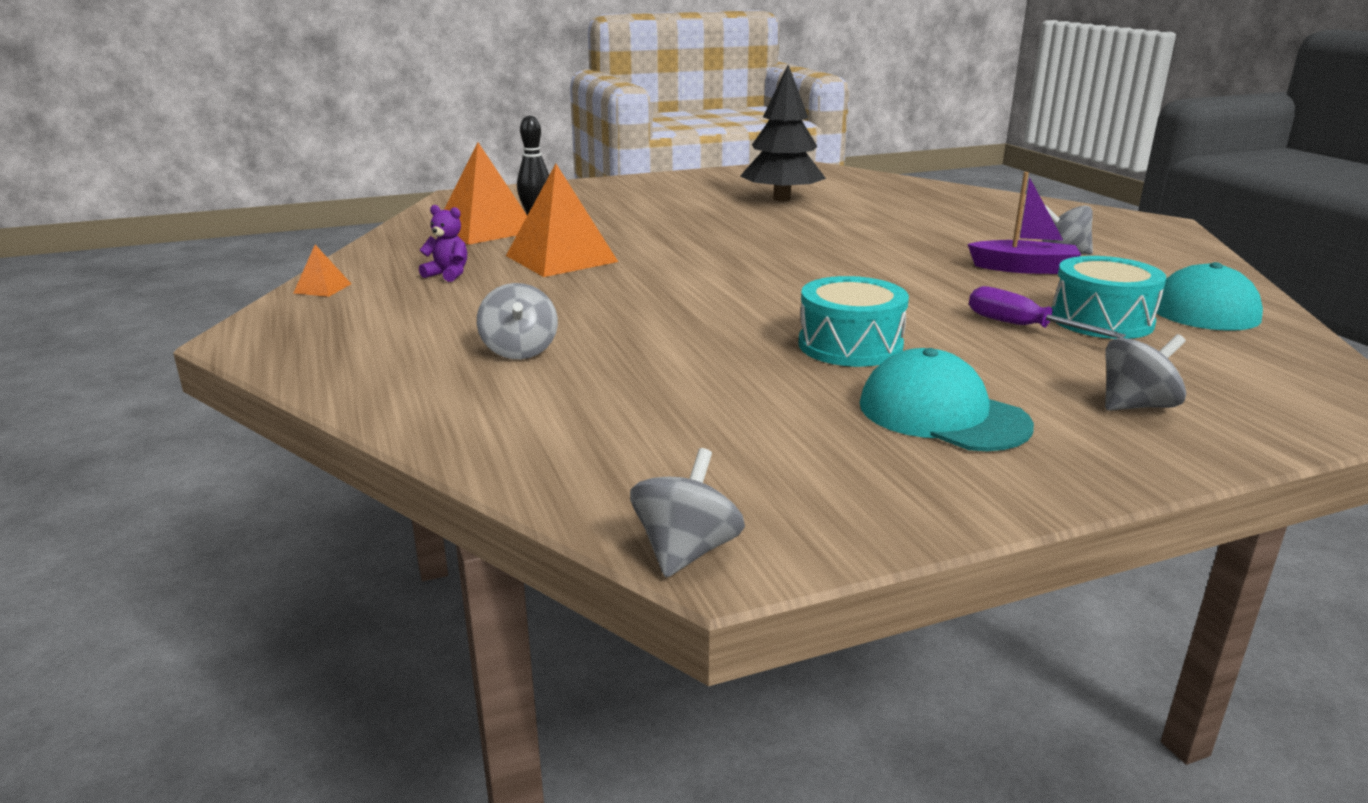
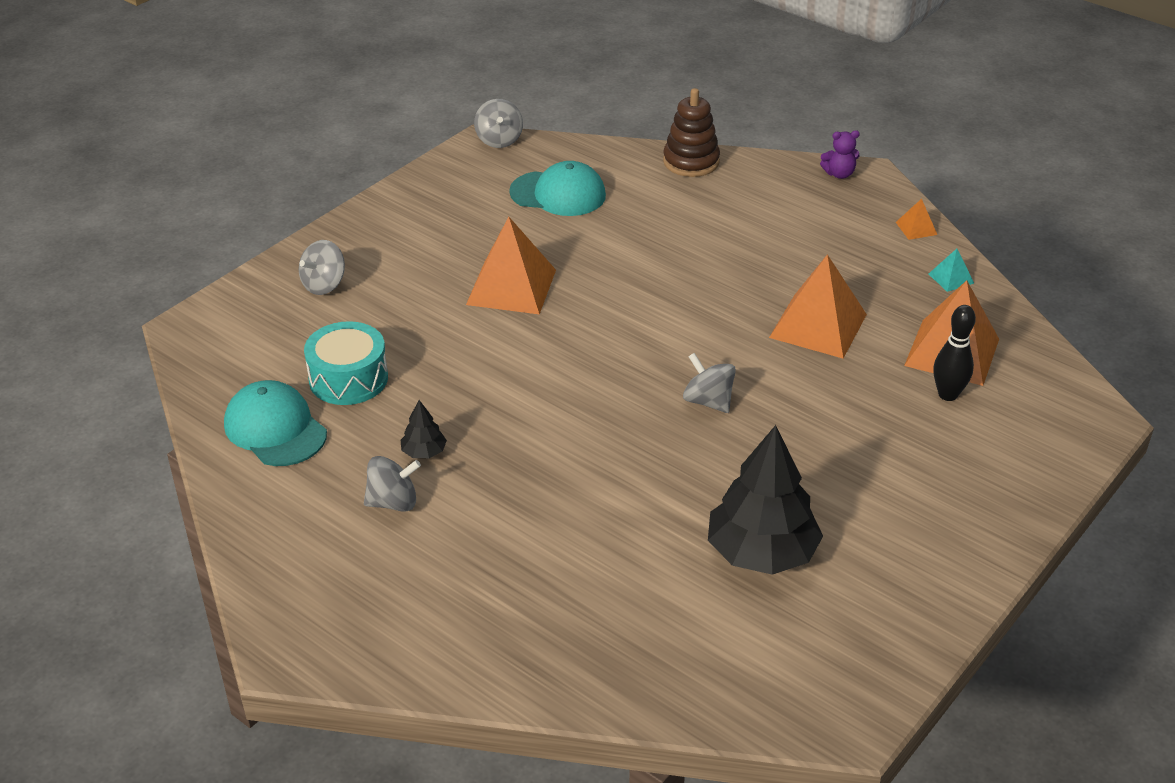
camera: 150 degrees right, 15 degrees up
(384, 257) = (951, 278): none -> turquoise pyramid
(416, 411) = (691, 162): none -> brown stacking toy
(448, 274) = (864, 273): purple teddy bear -> purple teddy bear (839, 174)
(519, 350) = (701, 216): grey spinning top -> grey spinning top (708, 401)
(850, 345) = (511, 287): turquoise drum -> orange pyramid
(942, 414) = (429, 243): turquoise cap -> turquoise cap (558, 194)
(1022, 327) = (405, 349): purple screwdriver -> none
(1024, 268) = (424, 452): purple boat -> black tree

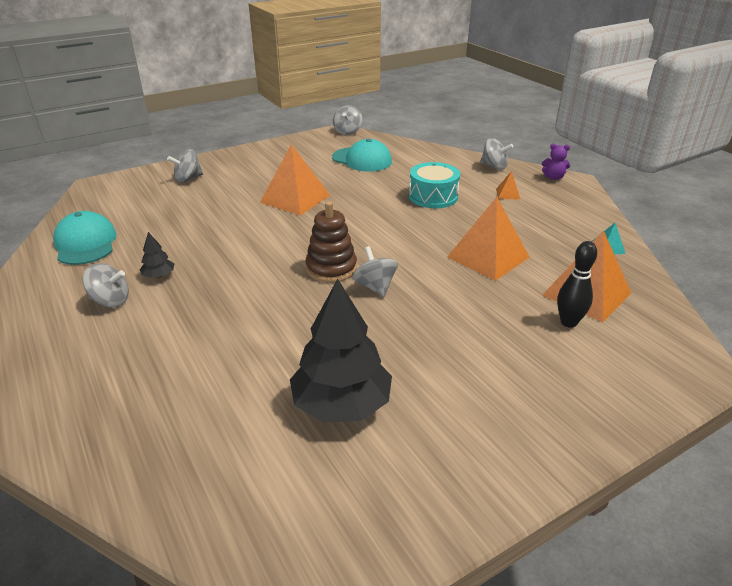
camera: 20 degrees right, 5 degrees down
(348, 379) = (154, 226): turquoise drum -> turquoise drum (433, 196)
(691, 162) = (456, 157): brown stacking toy -> brown stacking toy (331, 268)
(751, 169) = (494, 166): none -> grey spinning top
(916, 228) = (595, 214): orange pyramid -> orange pyramid (507, 194)

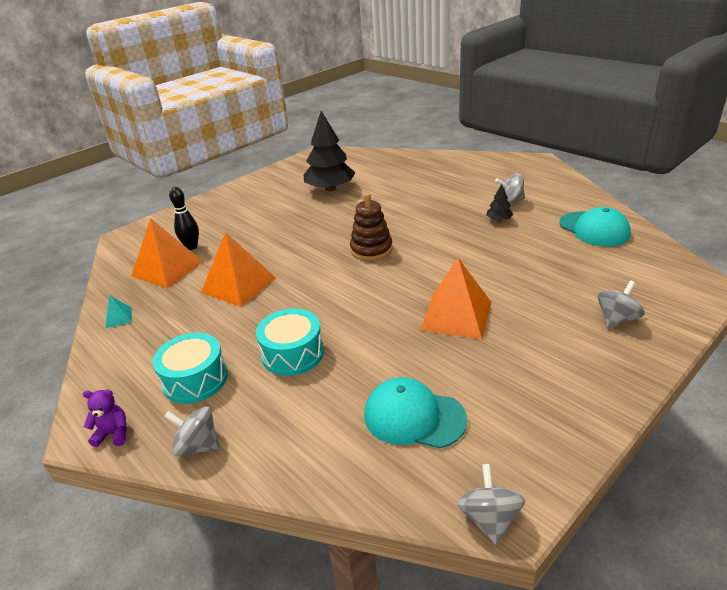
camera: 170 degrees right, 0 degrees up
(375, 287) = (331, 243): grey spinning top -> none
(507, 194) = (195, 379): orange pyramid -> turquoise drum

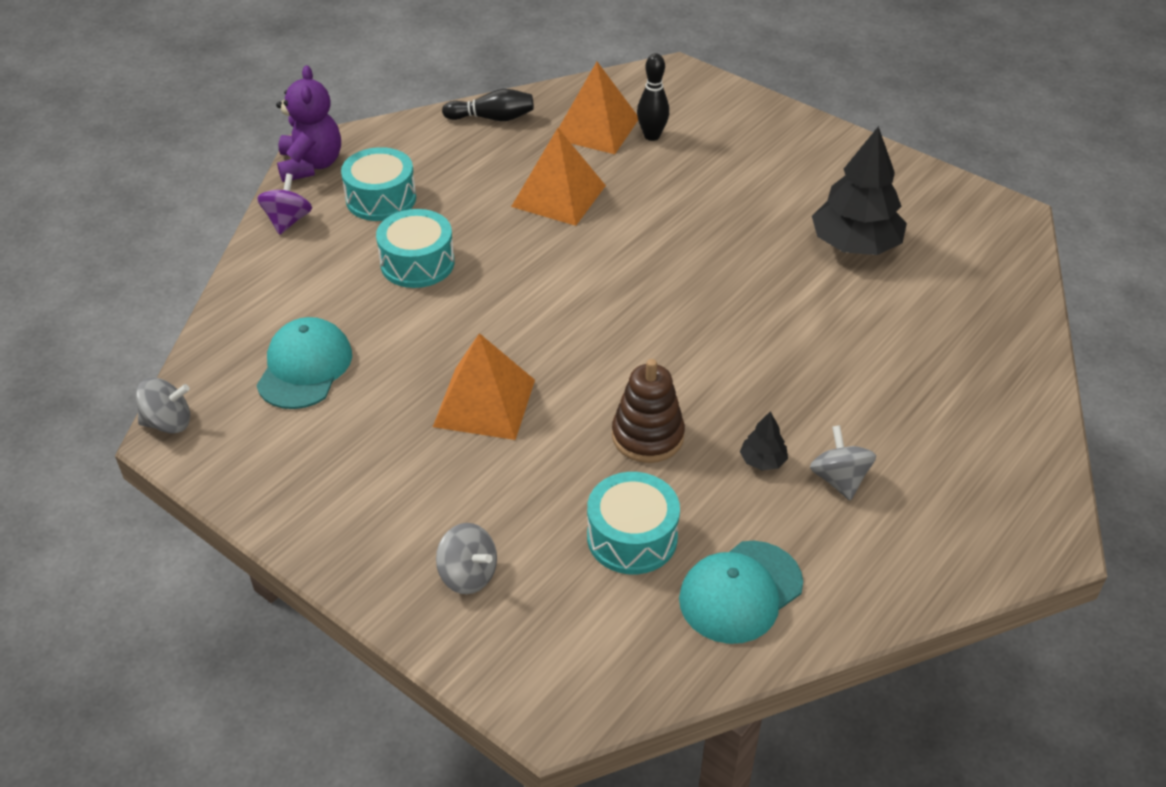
camera: 80 degrees right, 10 degrees up
(113, 434) = (311, 165): purple teddy bear -> purple teddy bear, size x1.87
(119, 317) = (492, 118): turquoise pyramid -> black bowling pin
(198, 446) = (288, 221): grey spinning top -> purple spinning top
(371, 249) = (653, 310): brown stacking toy -> brown stacking toy (647, 436)
(565, 259) = (632, 537): none -> turquoise drum

